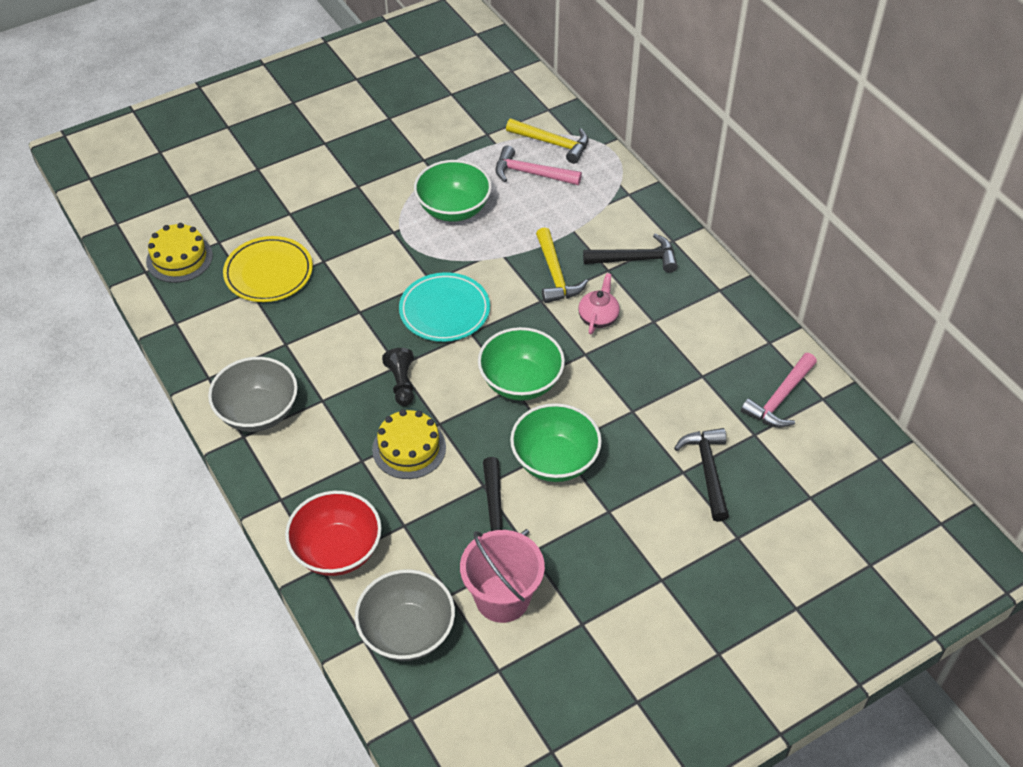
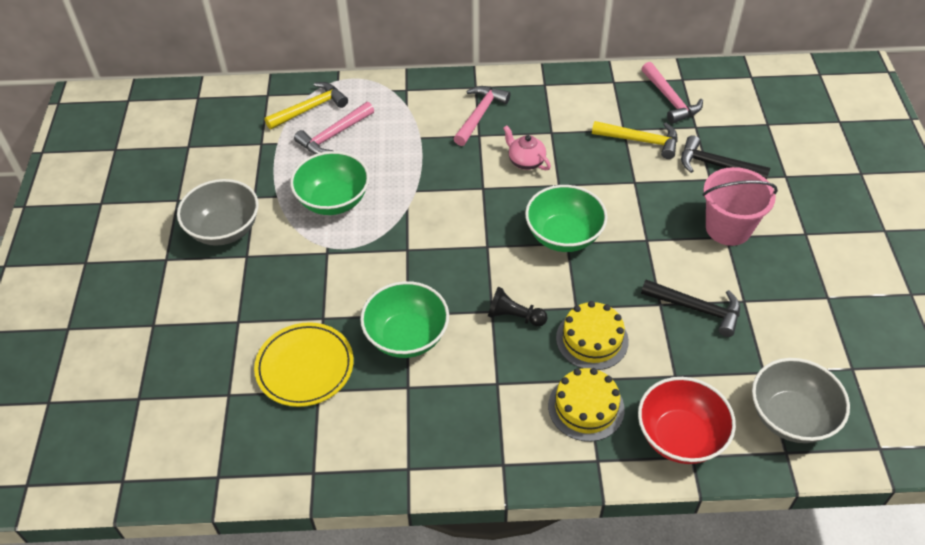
camera: 60 degrees left, 0 degrees up
(179, 258) = (224, 438): yellow cake -> yellow cake (586, 407)
(258, 412) = (480, 441): grey bowl -> grey bowl (224, 230)
(444, 311) = (450, 254): turquoise plate -> none
(502, 598) = (782, 337): pink bucket -> pink bucket (728, 228)
(554, 461) = (659, 248): green bowl -> green bowl (407, 337)
(555, 274) = (461, 167): yellow hammer -> yellow hammer (641, 141)
(636, 259) = (479, 115): black hammer -> pink hammer

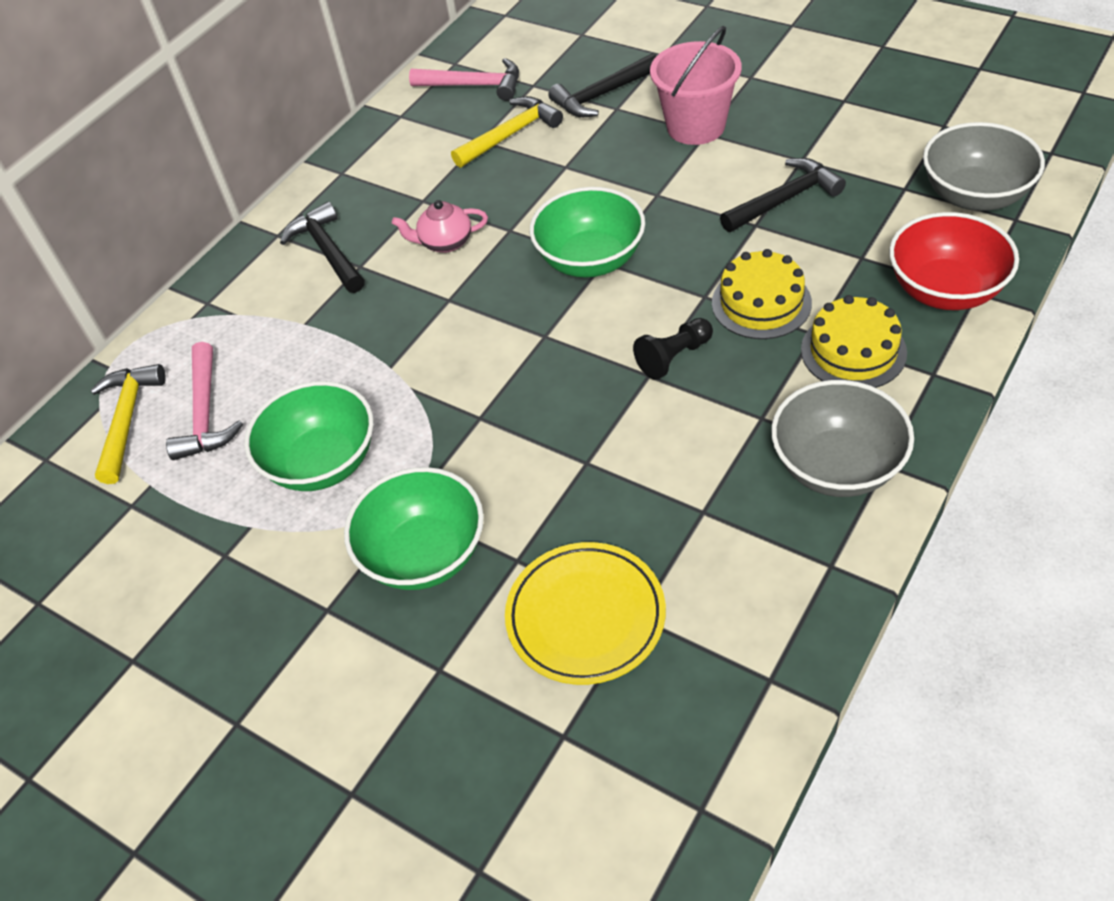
camera: 50 degrees left, 0 degrees up
(224, 230) = (251, 619): grey bowl -> grey bowl (836, 466)
(407, 337) = (622, 478): green bowl -> green bowl (424, 554)
(479, 115) = (327, 251): pink hammer -> black hammer

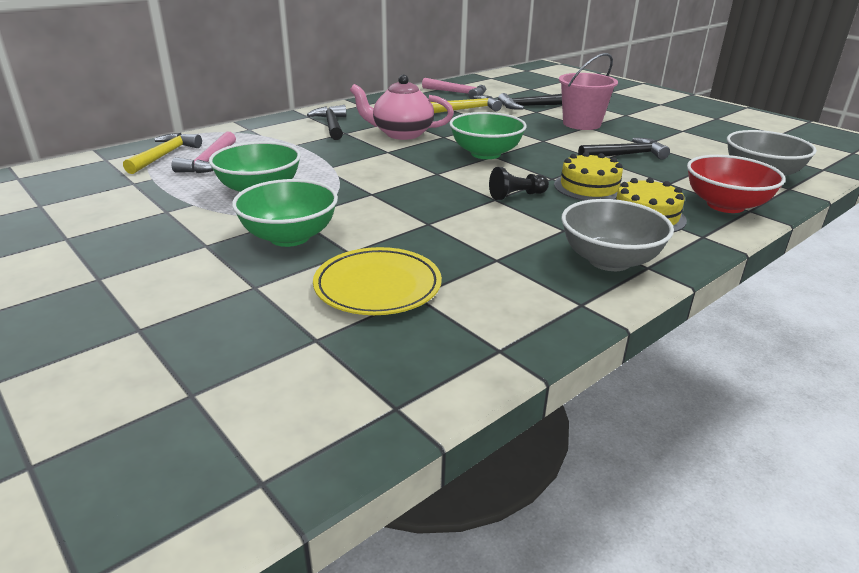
camera: 10 degrees right, 20 degrees down
(445, 242) = (401, 134): pink teapot -> pink teapot, size x1.72

